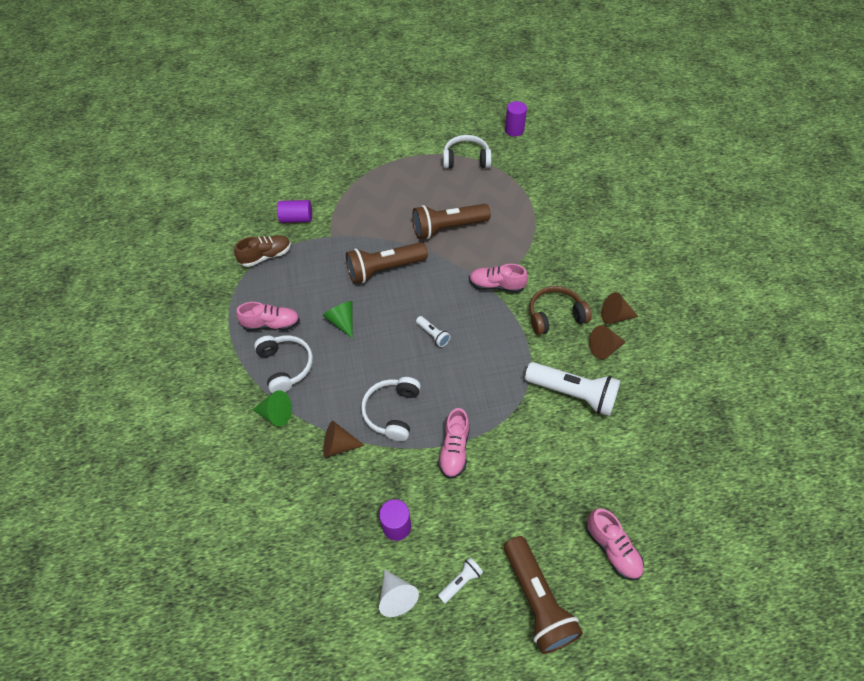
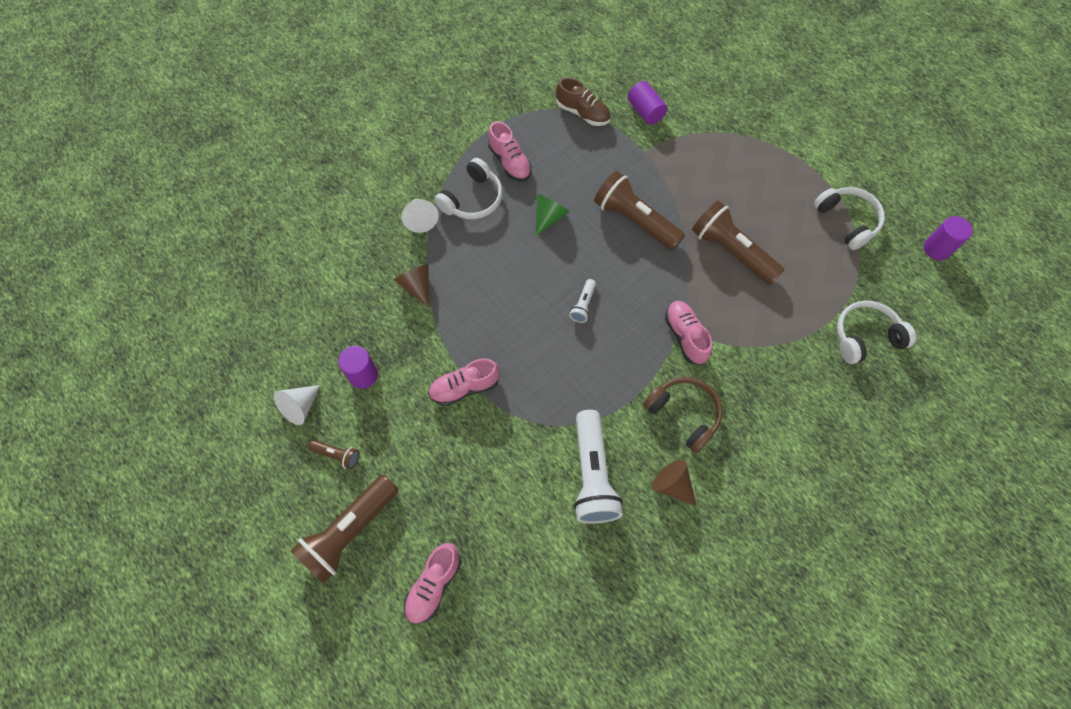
camera: 60 degrees right, 10 degrees up
(276, 414) = (420, 219): green cone -> white cone
(392, 412) = (475, 312): white headphones -> white headphones (865, 337)
(461, 581) = (337, 455): white flashlight -> brown flashlight
(615, 316) = (724, 480): brown cone -> none

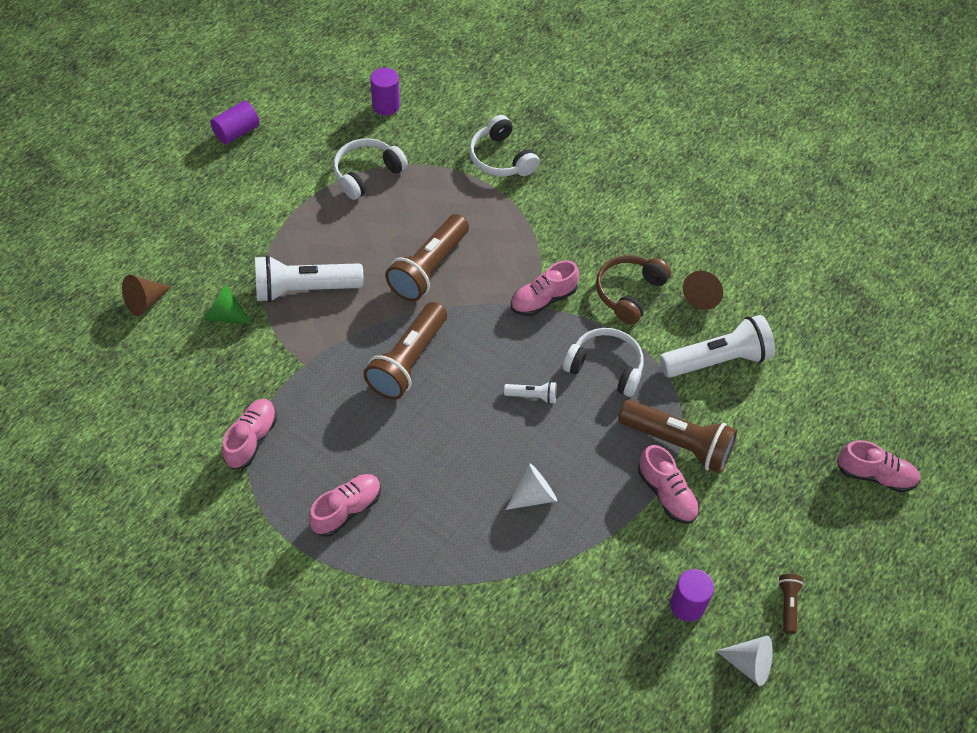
camera: 105 degrees left, 10 degrees down
(349, 532) = (860, 567): brown flashlight -> brown flashlight (678, 443)
(417, 286) = (555, 576): brown cone -> brown cone (145, 302)
(420, 219) = (458, 597): white cone -> white cone (533, 495)
(472, 199) = (413, 542): white headphones -> white headphones (605, 367)
(549, 217) = (423, 450): green cone -> green cone (225, 315)
(583, 113) = (251, 439): brown shoe -> pink shoe
(645, 111) = (239, 370): purple cylinder -> purple cylinder (237, 132)
(719, 160) = (304, 289): none -> white flashlight

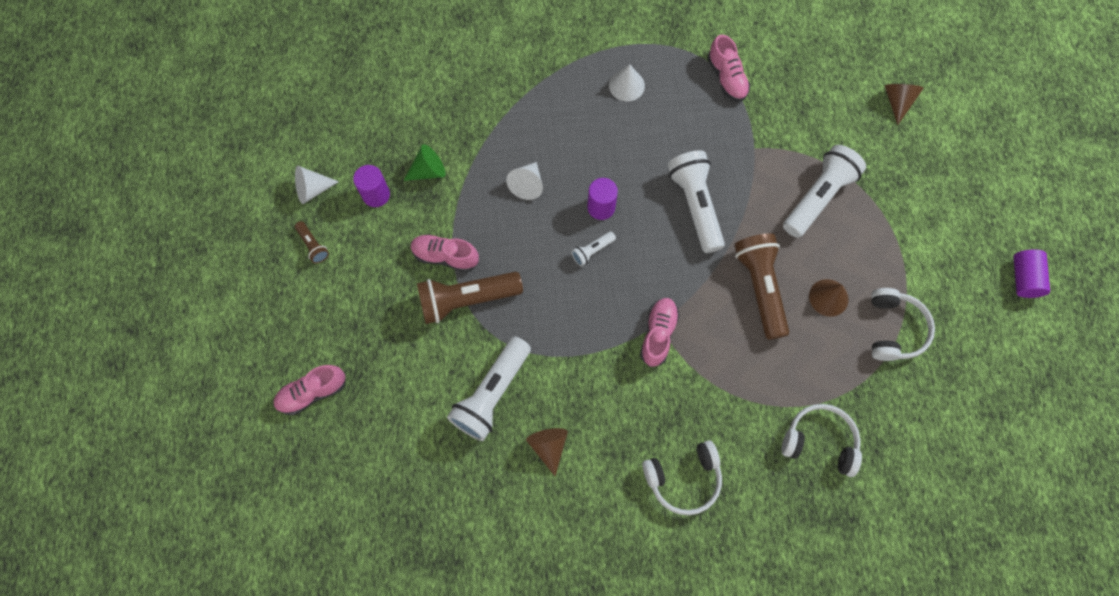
camera: 140 degrees right, 15 degrees up
(225, 315) = (841, 136): green cone -> green cone (428, 171)
(346, 510) = (626, 85): pink shoe -> white cone
(386, 106) = (960, 410): purple cylinder -> purple cylinder (601, 207)
(386, 224) = (828, 297): none -> brown cone
(407, 361) = (695, 205): brown flashlight -> white flashlight
(605, 367) = (565, 316): white headphones -> white headphones (683, 479)
(629, 293) = (604, 397): brown headphones -> none

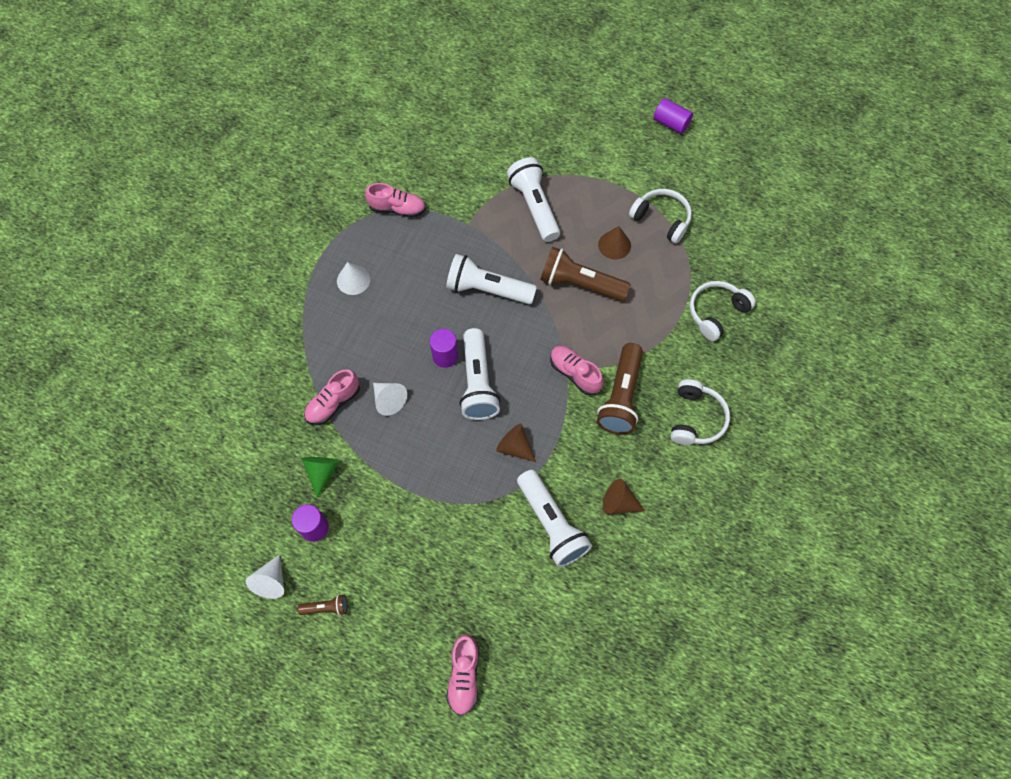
camera: 60 degrees left, 5 degrees down
(445, 256) = (410, 499): pink shoe -> pink shoe (333, 403)
(466, 300) = (459, 502): brown flashlight -> brown flashlight (621, 397)
(592, 251) = (478, 383): white flashlight -> white flashlight, size x2.16
(897, 102) = (494, 115): brown cone -> brown cone (514, 447)

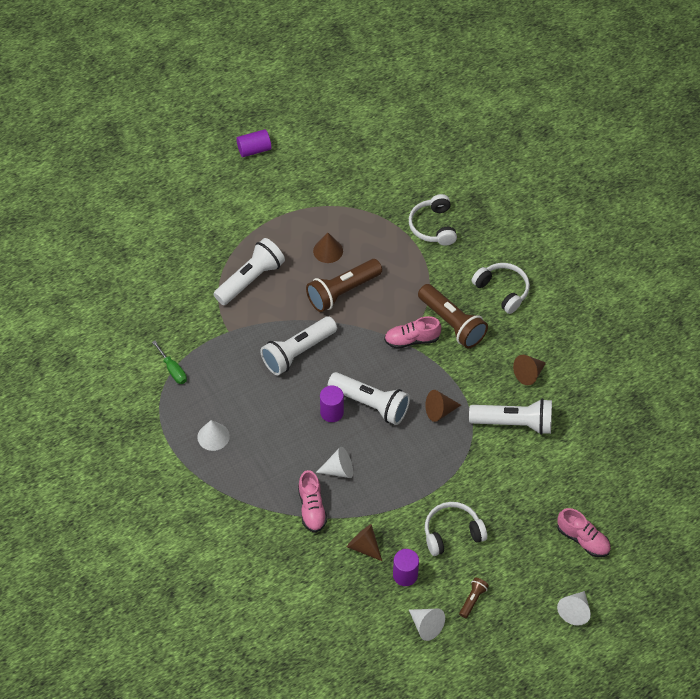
camera: 55 degrees left, 10 degrees down
(322, 472) = (364, 546): green cone -> brown cone
(375, 719) = (574, 611): none -> white cone
(397, 209) = (173, 370): pink shoe -> green screwdriver
(534, 206) = (251, 279): white flashlight -> white flashlight turned 120 degrees clockwise
(661, 219) = (331, 209): white headphones -> white headphones (452, 533)

